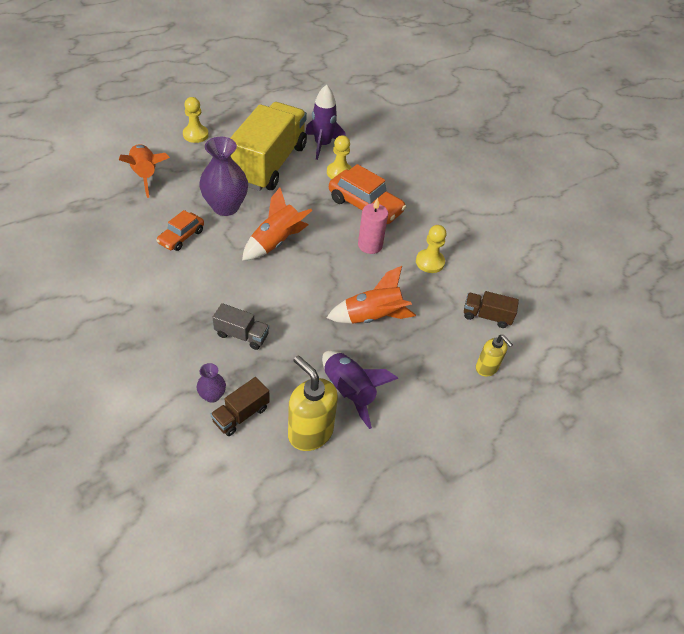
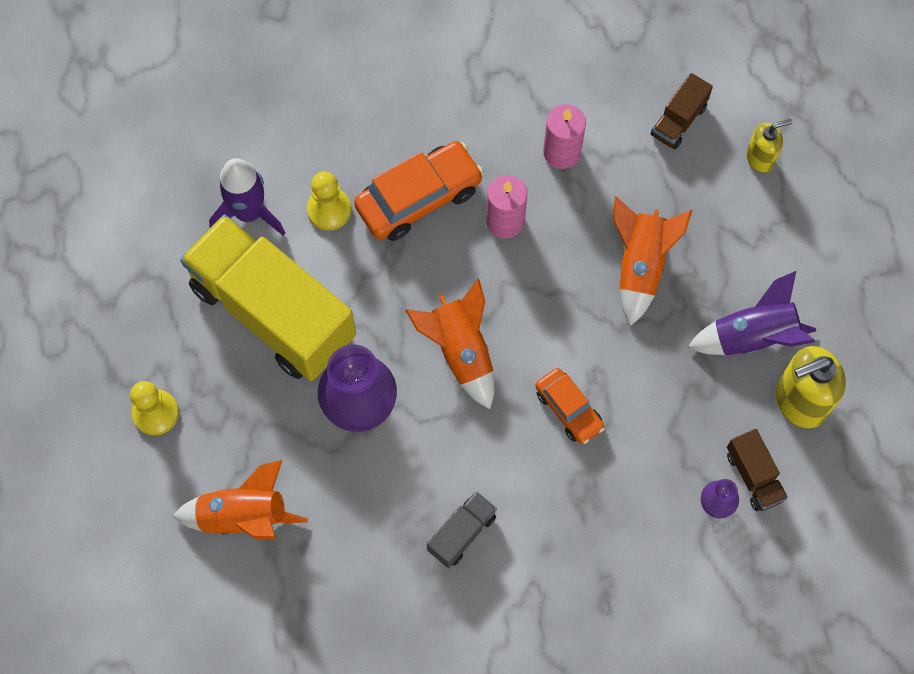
camera: 65 degrees left, 20 degrees up
(181, 237) = (409, 486): orange car -> orange car (569, 409)
(242, 335) = (626, 444): grey truck -> grey truck (462, 533)
(430, 262) = (562, 152): yellow pawn -> pink candle

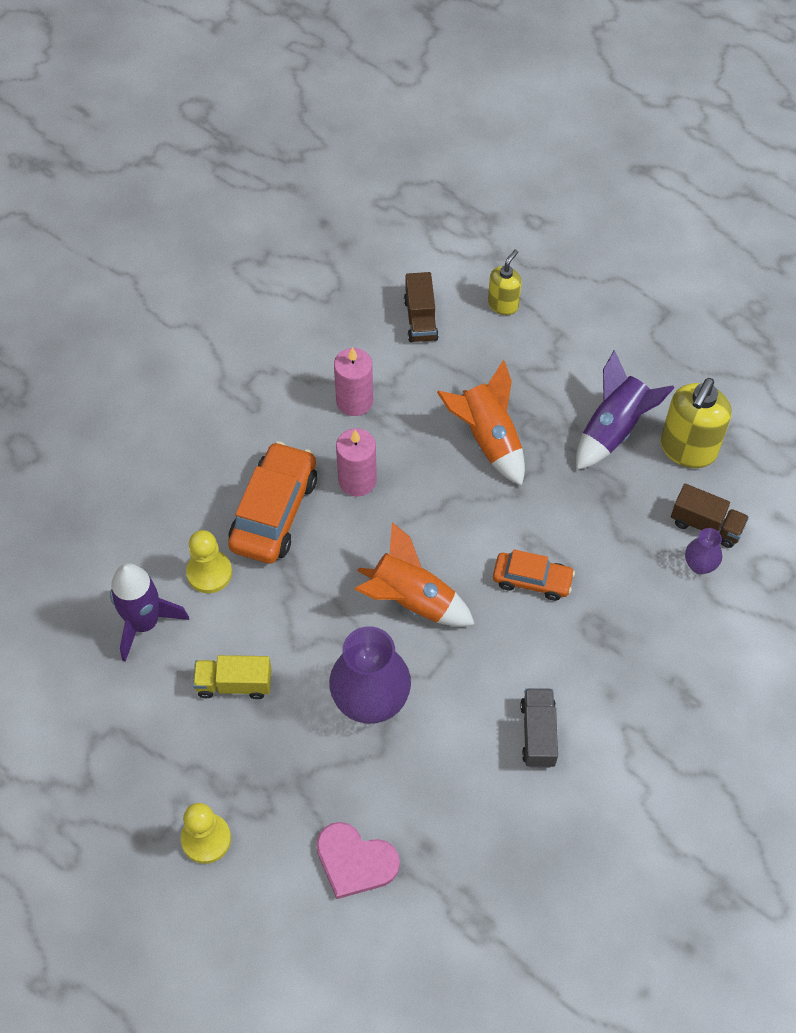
camera: 40 degrees left, 10 degrees down
(243, 516) = (355, 861): orange rocket -> pink heart
(273, 312) = (234, 684): yellow truck -> yellow truck, size x0.41

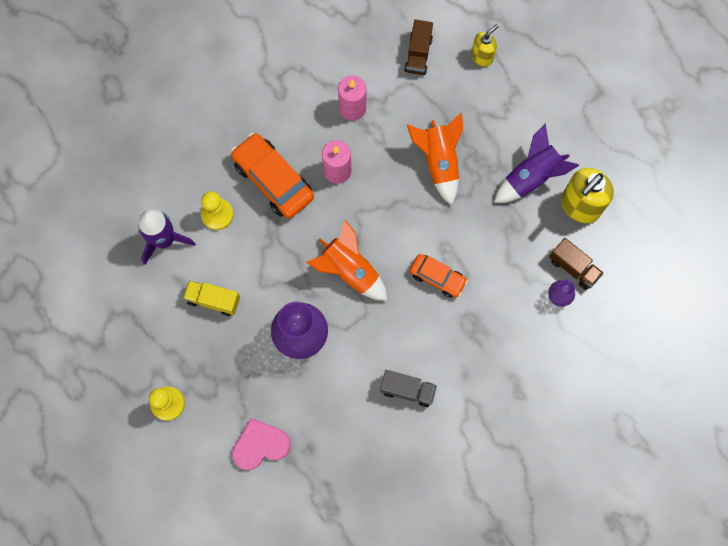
camera: 15 degrees right, 15 degrees up
(274, 512) = (273, 180): orange car -> orange car turned 75 degrees counterclockwise
(355, 861) = (260, 445): pink heart -> pink heart turned 120 degrees clockwise
(538, 734) = (407, 390): grey truck -> grey truck turned 90 degrees clockwise

